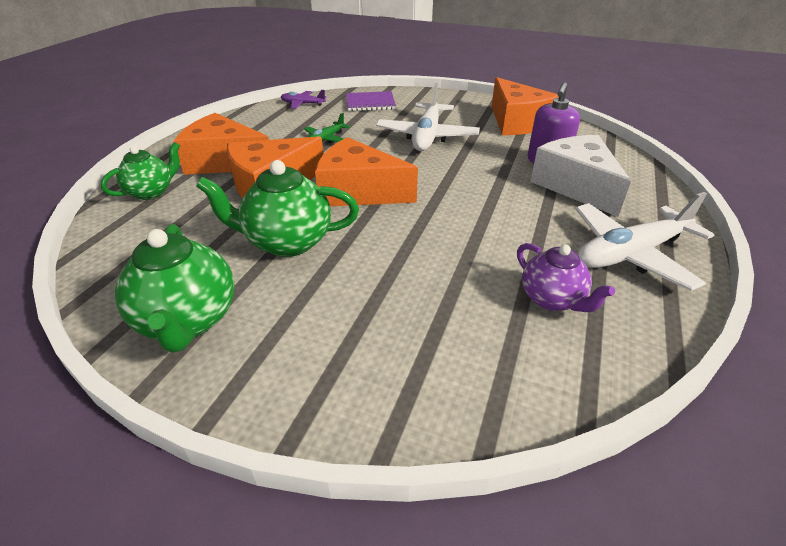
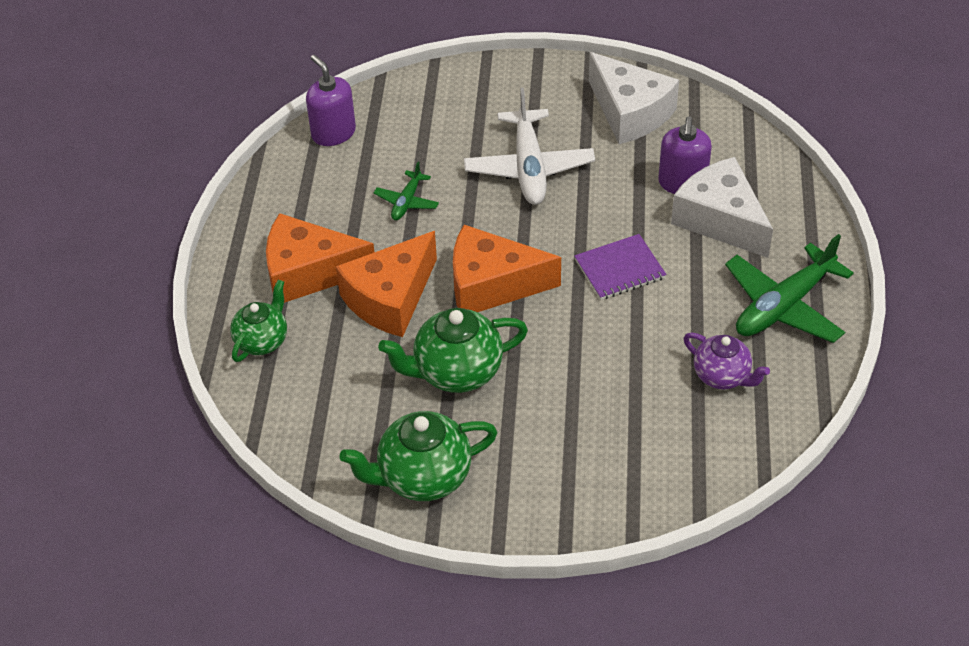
camera: 15 degrees left, 10 degrees up
(188, 321) = (423, 477): green teapot -> green teapot turned 105 degrees clockwise
(302, 104) = (333, 133): purple plane -> purple soap dispenser
(370, 103) = (425, 110): purple notebook -> purple notebook (620, 269)
(516, 122) = (630, 112): orange cheese -> white cheese
(630, 254) = (783, 306): white plane -> green plane

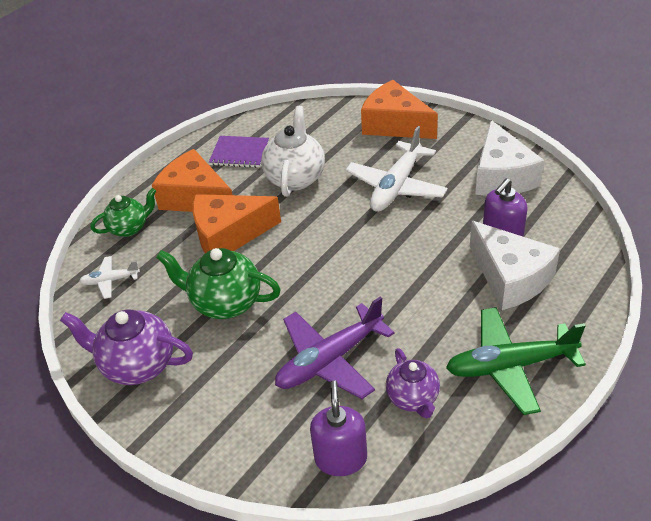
camera: 35 degrees right, 5 degrees down
(301, 408) = (110, 280): none -> white plane
(333, 133) = (289, 120): purple soap dispenser -> purple soap dispenser (341, 458)
(406, 202) = (295, 178): green plane -> white teapot
(423, 477) = (138, 365): green teapot -> purple teapot
(492, 285) = (302, 254): orange cheese -> orange cheese (395, 124)
(615, 378) = (329, 360): none -> purple plane
(620, 269) = (401, 281): purple notebook -> purple notebook (239, 153)
(720, 220) = (510, 278): white cheese -> white cheese turned 150 degrees clockwise

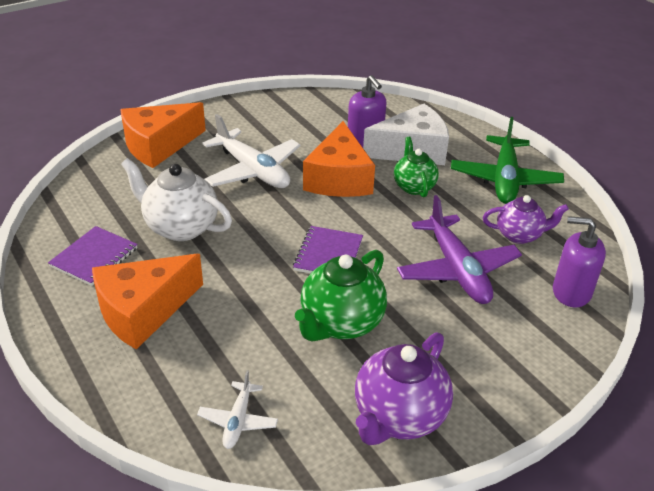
camera: 75 degrees left, 5 degrees down
(129, 228) = (149, 384): green teapot -> green teapot (414, 186)
(229, 235) = (234, 297): orange cheese -> orange cheese (339, 178)
(306, 269) = (328, 254): none -> purple notebook
(501, 176) = (288, 116): white cheese -> none

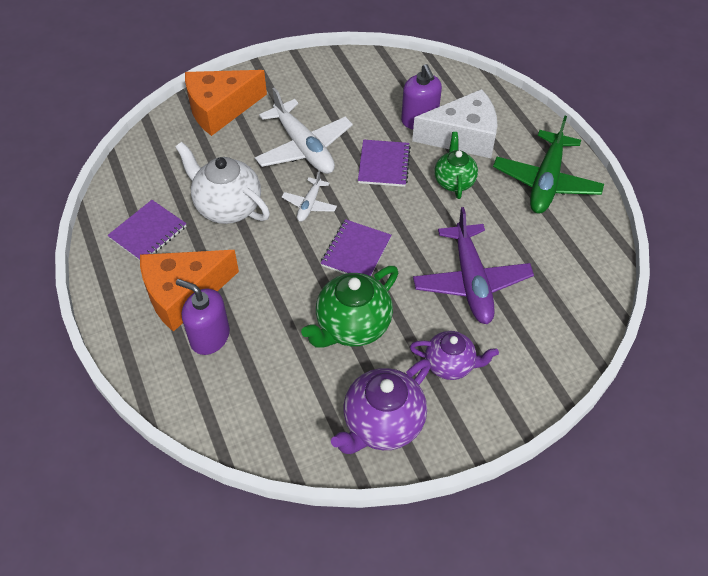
camera: 10 degrees right, 15 degrees up
(238, 421) = (247, 410): white plane -> white plane (309, 204)
(339, 178) = (384, 164): orange cheese -> purple notebook
(519, 235) = (541, 249): purple teapot -> purple teapot (450, 365)
(571, 292) = (572, 318): purple soap dispenser -> purple soap dispenser (210, 337)

